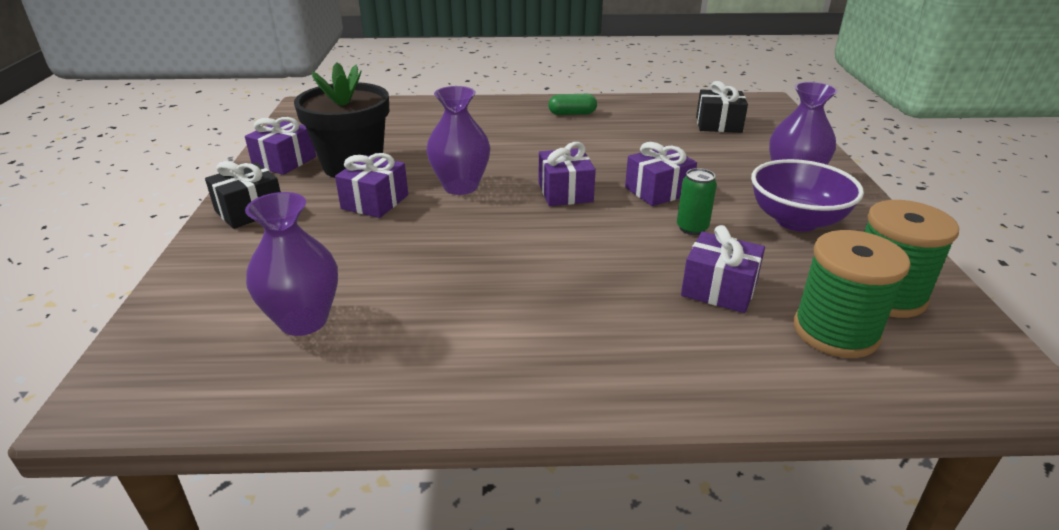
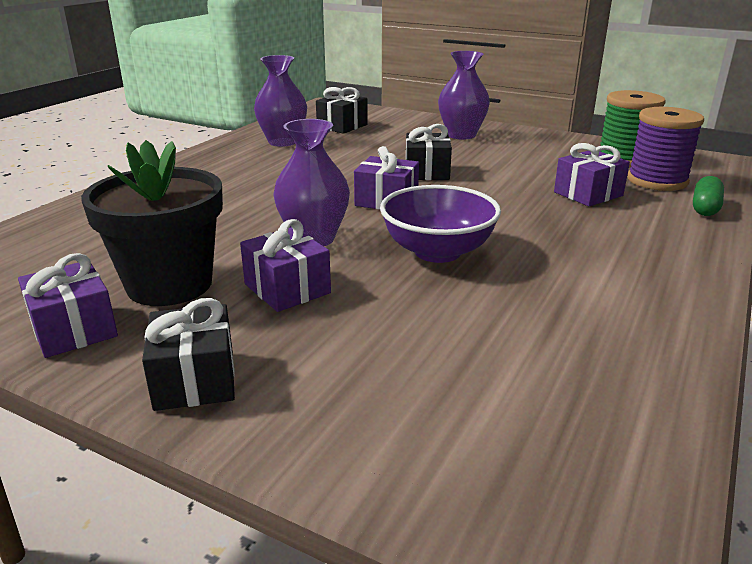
camera: 60 degrees left, 5 degrees down
(303, 320) = (517, 378): purple vase -> purple vase (283, 142)
(572, 114) = (231, 160): green capsule -> green capsule (705, 208)
(658, 191) = (426, 172): purple gift -> black gift
(692, 228) = (497, 178): green can -> none
(796, 221) = (517, 150): purple bowl -> purple bowl (437, 252)
(835, 331) = (657, 181): green spool -> purple spool

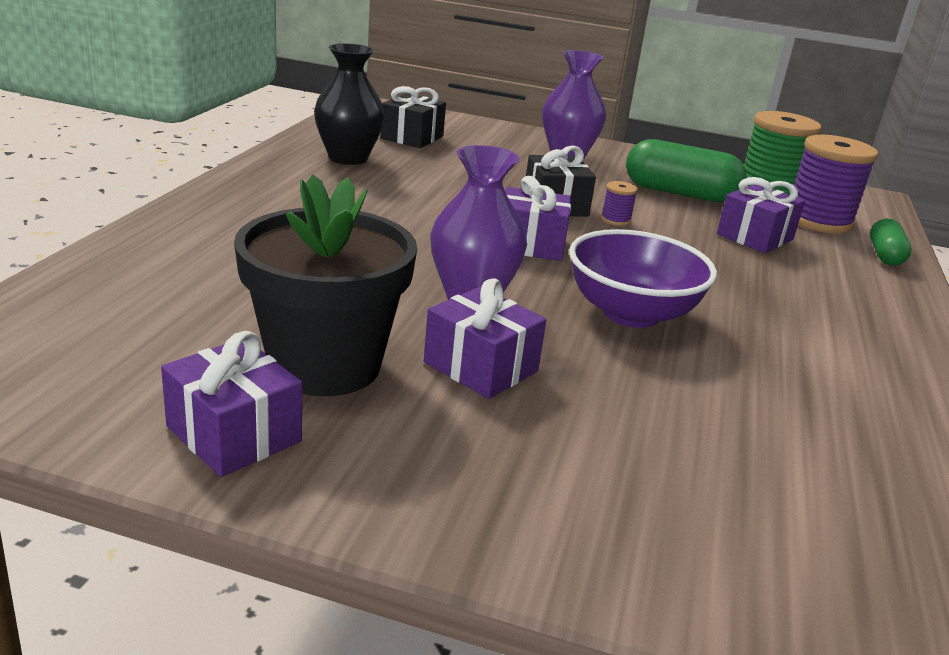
camera: 15 degrees left, 0 degrees up
(195, 379) = (441, 496): black gift -> none
(283, 142) = (348, 158): purple vase -> black vase
(471, 182) = (615, 220): none -> purple spool
(541, 161) = (679, 193): none -> green capsule

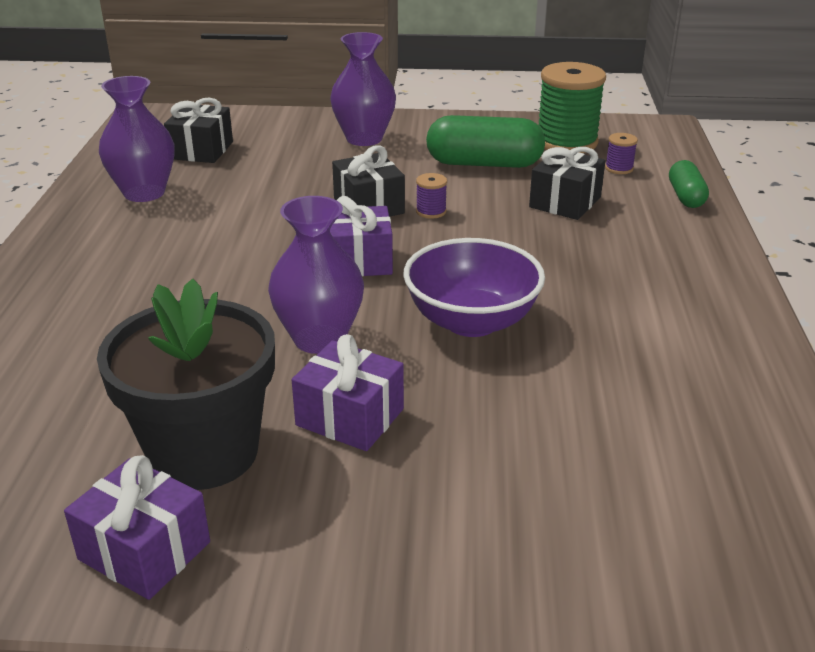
camera: 10 degrees left, 5 degrees up
(348, 158) = (144, 193): black vase -> purple vase
(755, 237) = (565, 202): purple gift -> black gift
(818, 221) = (619, 168): purple spool -> purple spool, size x0.43

